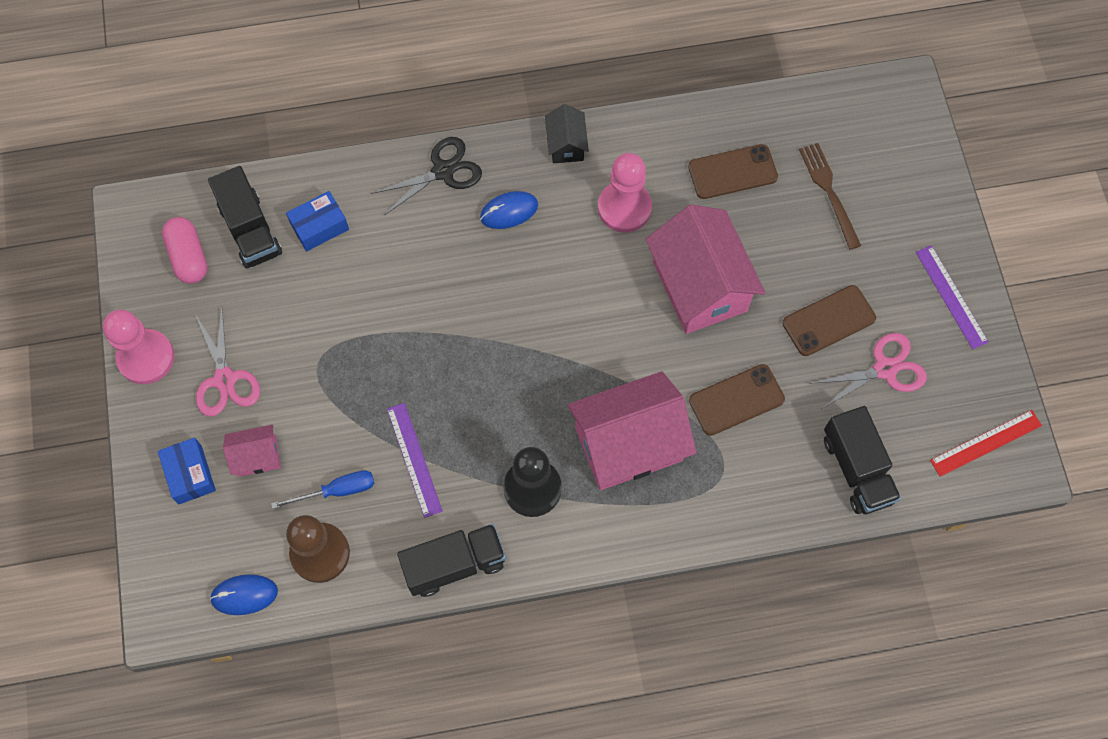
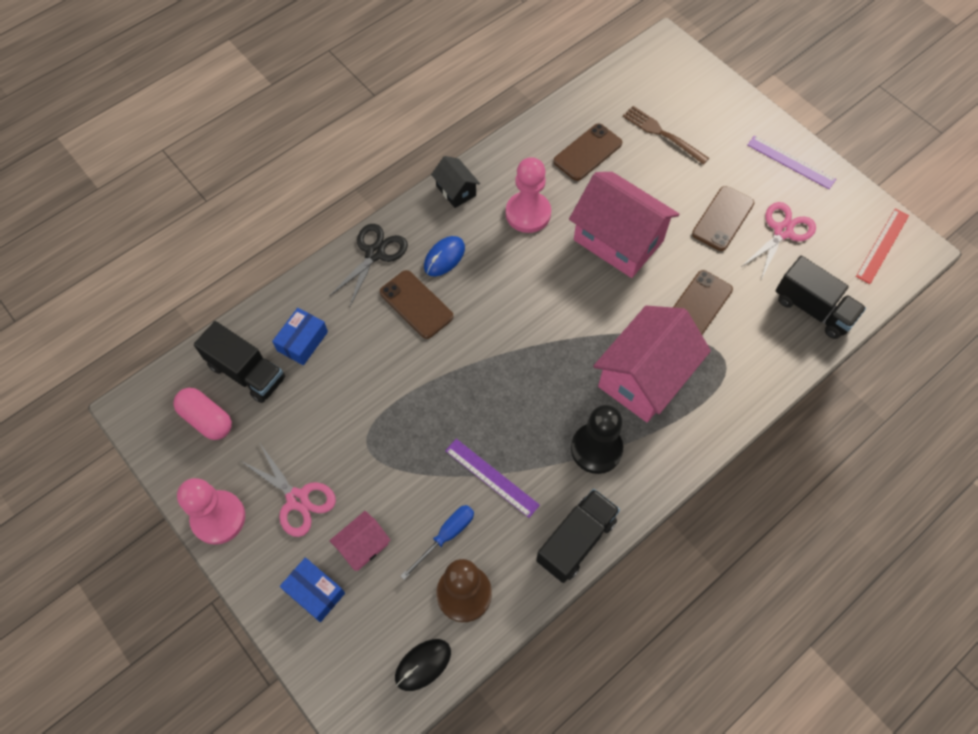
camera: 30 degrees left, 5 degrees down
(244, 595) = (423, 664): blue mouse -> black mouse
(451, 246) = (416, 304): none -> brown phone

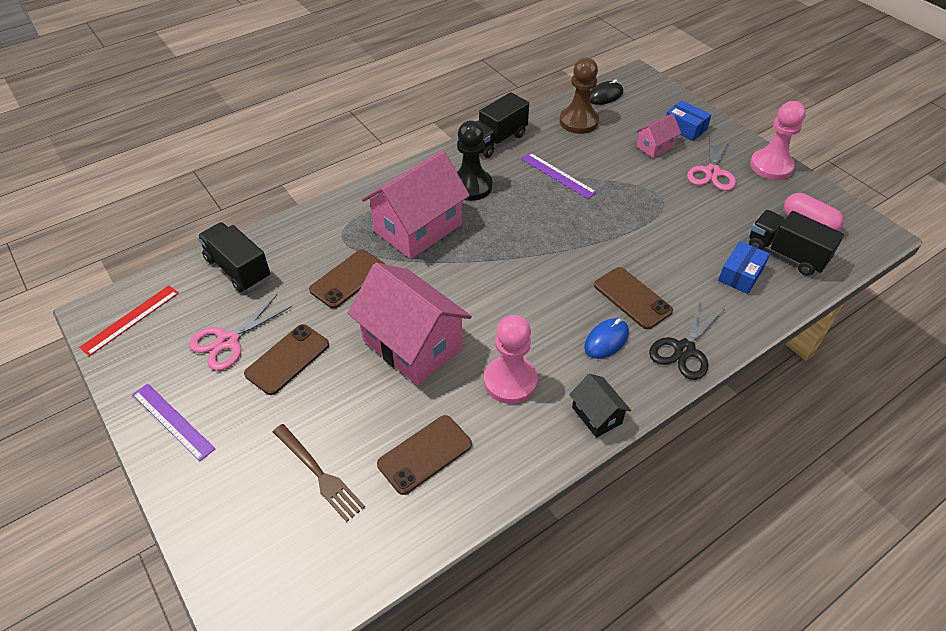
camera: 175 degrees left, 15 degrees down
(297, 499) = (712, 172): pink scissors -> pink scissors turned 120 degrees counterclockwise
(446, 536) = (593, 148): blue screwdriver -> none

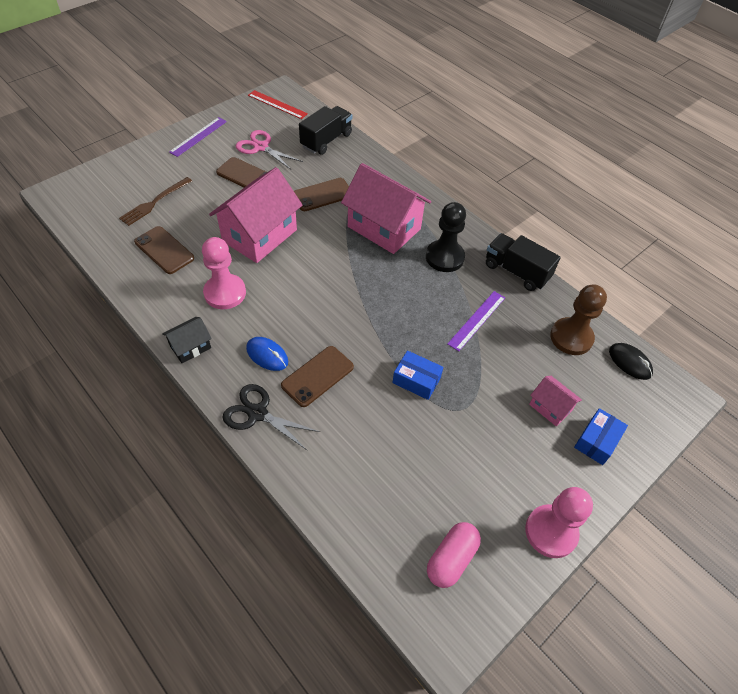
camera: 80 degrees right, 5 degrees up
(348, 279) = (322, 195): brown phone -> brown phone turned 60 degrees counterclockwise
(712, 172) = (520, 462): pink scissors -> none
(740, 274) = (358, 473): blue box -> blue box (416, 380)
(786, 254) = (395, 524): black truck -> none

